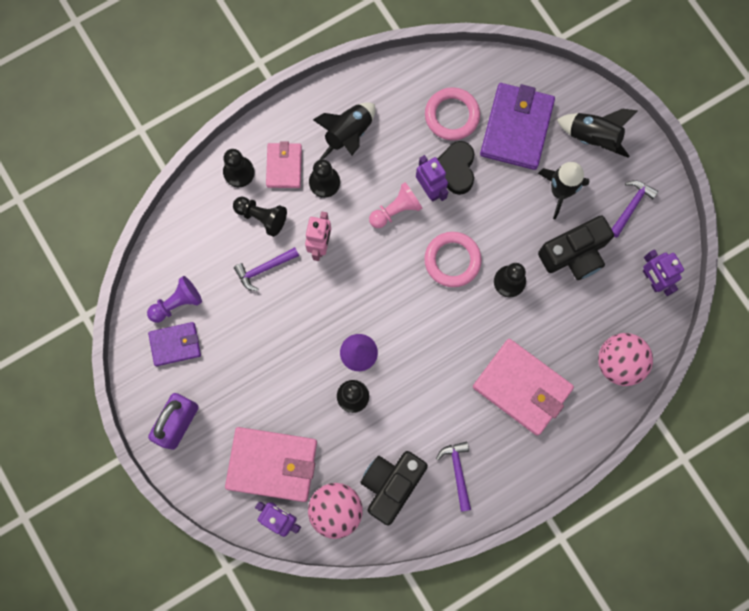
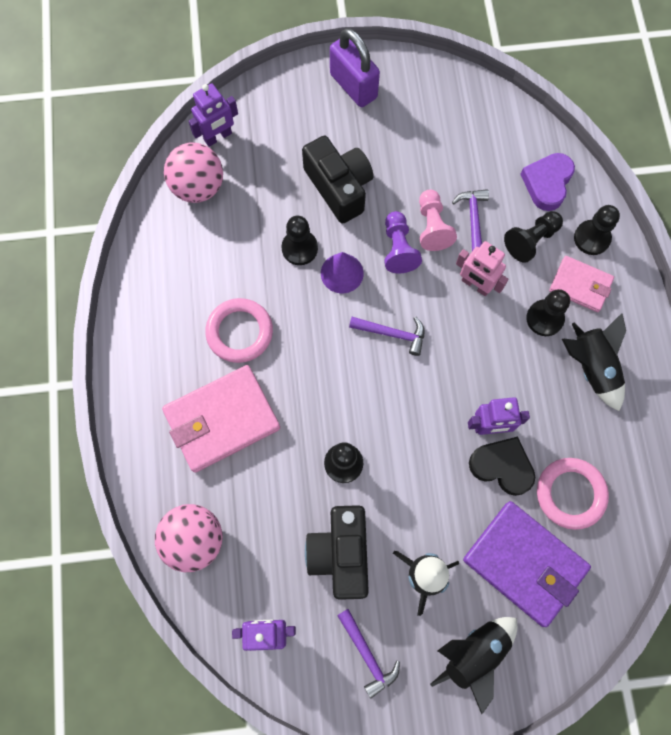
camera: 115 degrees right, 5 degrees down
(175, 344) = (432, 111): purple wallet -> none
(177, 303) = (473, 128): purple pawn -> purple pawn (398, 249)
(204, 224) = (547, 183): none -> purple heart
(272, 464) = (271, 149): pink wallet -> none
(391, 484) = (194, 246): black camera -> black camera (339, 187)
(396, 210) = (480, 379): pink pawn -> pink pawn (432, 227)
(452, 260) = (396, 413): pink ring -> pink ring (239, 332)
(457, 472) = (172, 314): purple hammer -> purple hammer (392, 334)

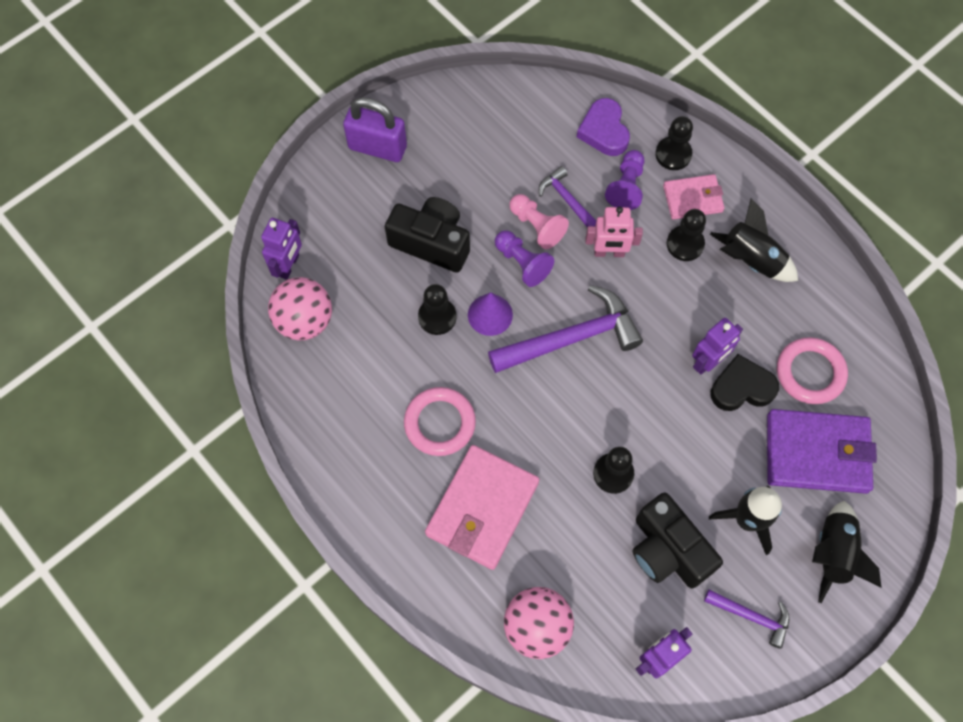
camera: 35 degrees left, 5 degrees down
(392, 334) = (571, 338): purple hammer -> purple hammer, size x1.90
(531, 240) = (626, 187): black pawn -> purple pawn

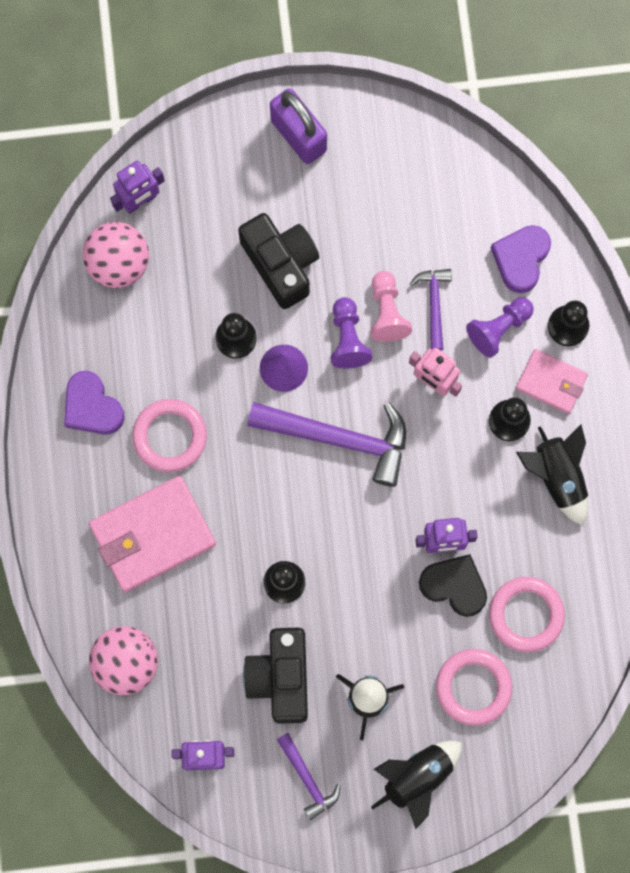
camera: 35 degrees right, 10 degrees up
(360, 442) = (92, 407): none -> purple heart
(817, 453) = (473, 687): purple wallet -> pink ring

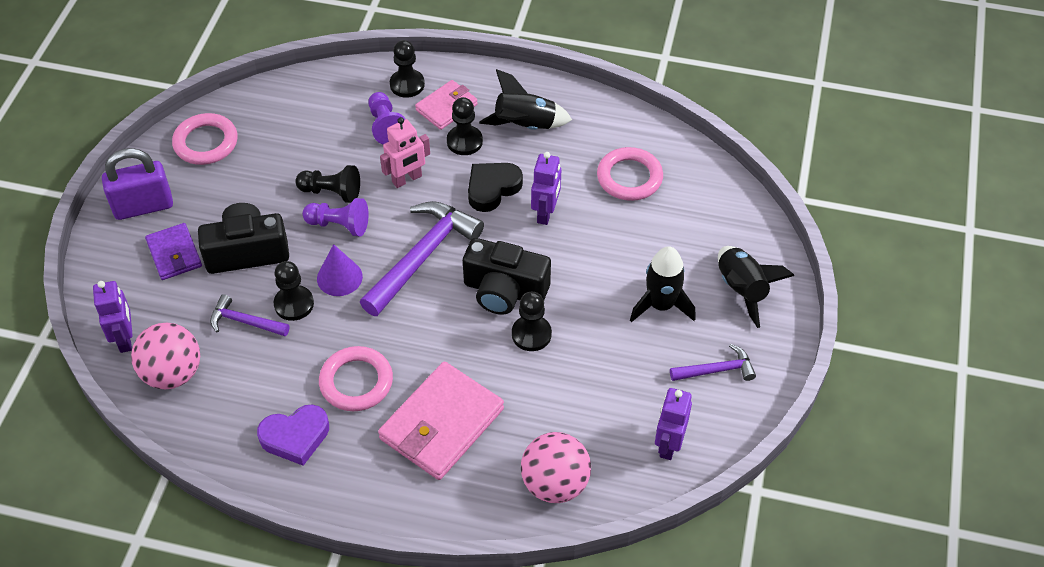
camera: 70 degrees left, 25 degrees down
(152, 535) = (442, 424): pink wallet -> pink wallet turned 45 degrees clockwise
(252, 195) = (174, 254): none -> purple wallet
(281, 677) = (617, 363): black camera -> black camera (504, 291)
(387, 312) = (331, 192): pink pawn -> black pawn
(434, 304) = (342, 160): purple hammer -> purple hammer (245, 322)
(454, 586) = (585, 216): black heart -> black heart (492, 188)
(473, 687) = (677, 229): pink ring -> pink ring (206, 143)
(521, 259) = (337, 96): purple heart -> none

